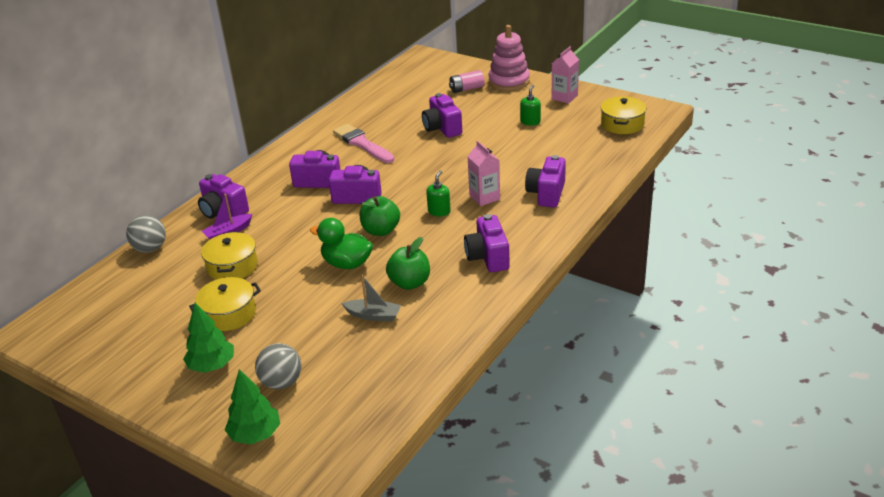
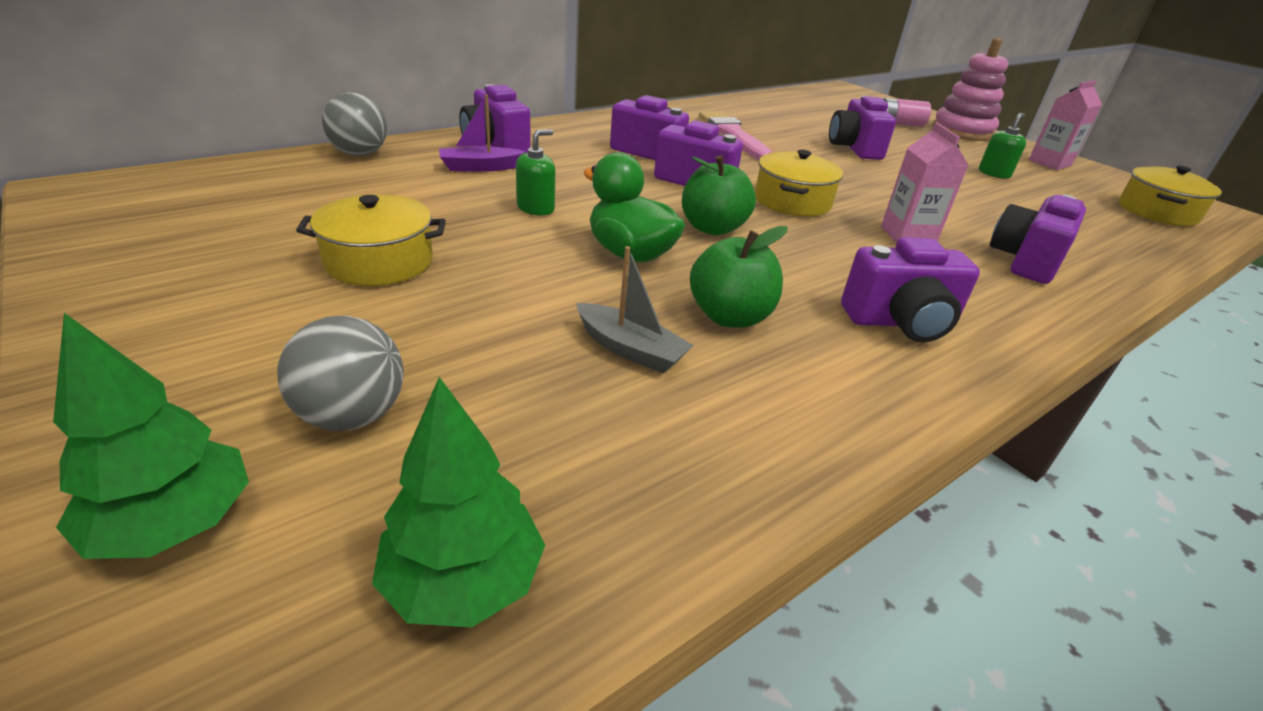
camera: 15 degrees right, 0 degrees up
(212, 366) = (262, 332): green tree -> green tree (463, 581)
(232, 266) = (448, 204): yellow pot -> yellow pot (792, 201)
(439, 211) = (822, 232): green soap dispenser -> green soap dispenser (536, 208)
(488, 257) = (900, 322): purple camera -> purple camera turned 105 degrees counterclockwise

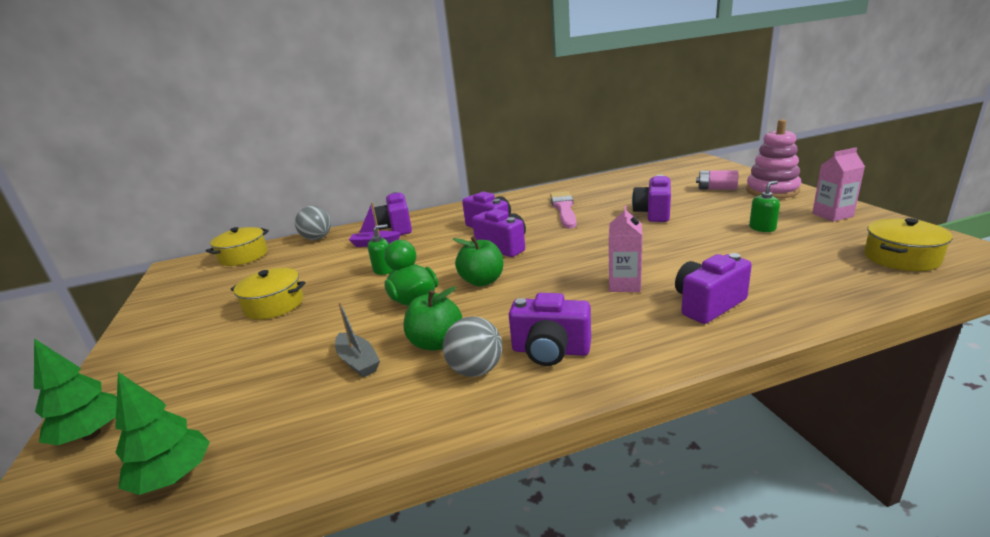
camera: 25 degrees right, 10 degrees down
(352, 415) = (195, 390): grey ball -> grey ball (476, 370)
(792, 201) = (559, 259): yellow pot -> yellow pot (243, 256)

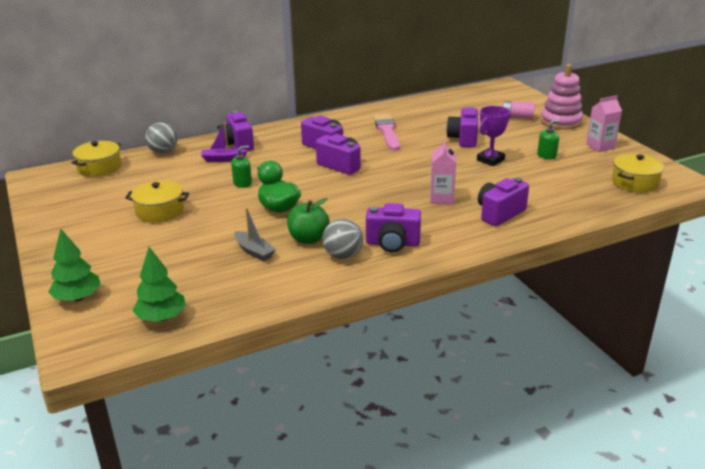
camera: 10 degrees left, 5 degrees up
(482, 281) = (330, 194): green apple -> none
(688, 235) = (490, 160): none -> purple trophy

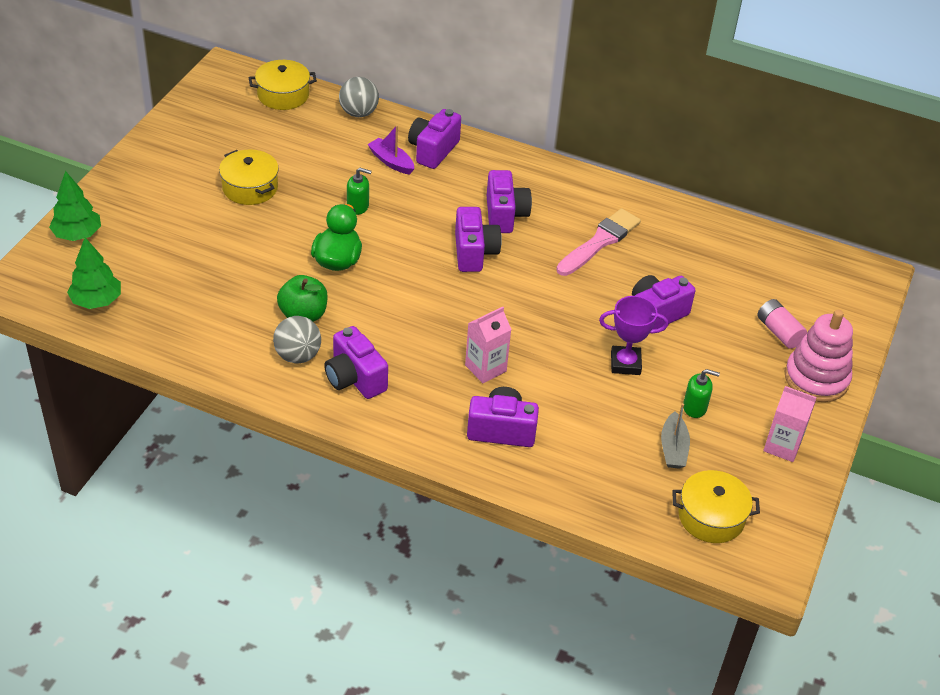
camera: 45 degrees right, 15 degrees up
(254, 251) = (246, 292): grey boat -> grey boat (673, 448)

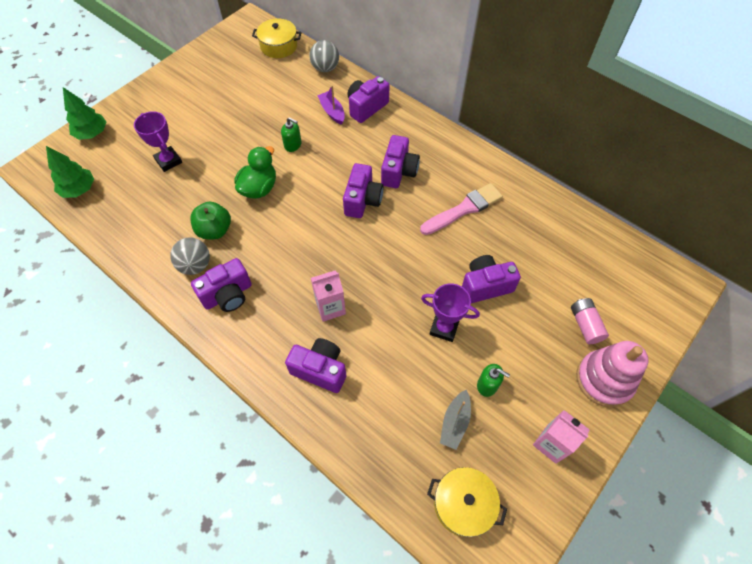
camera: 20 degrees right, 15 degrees up
(201, 250) = (168, 161): none -> purple trophy
(250, 188) = (224, 116): yellow pot -> none
(354, 378) = (228, 295): purple camera -> purple camera turned 105 degrees counterclockwise

